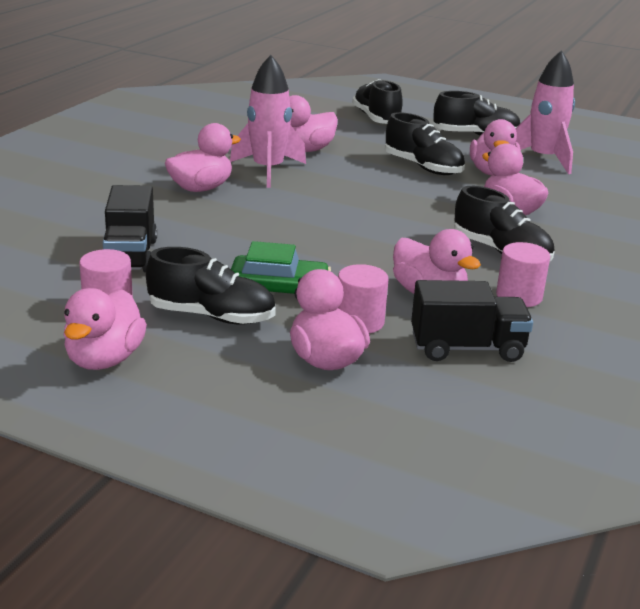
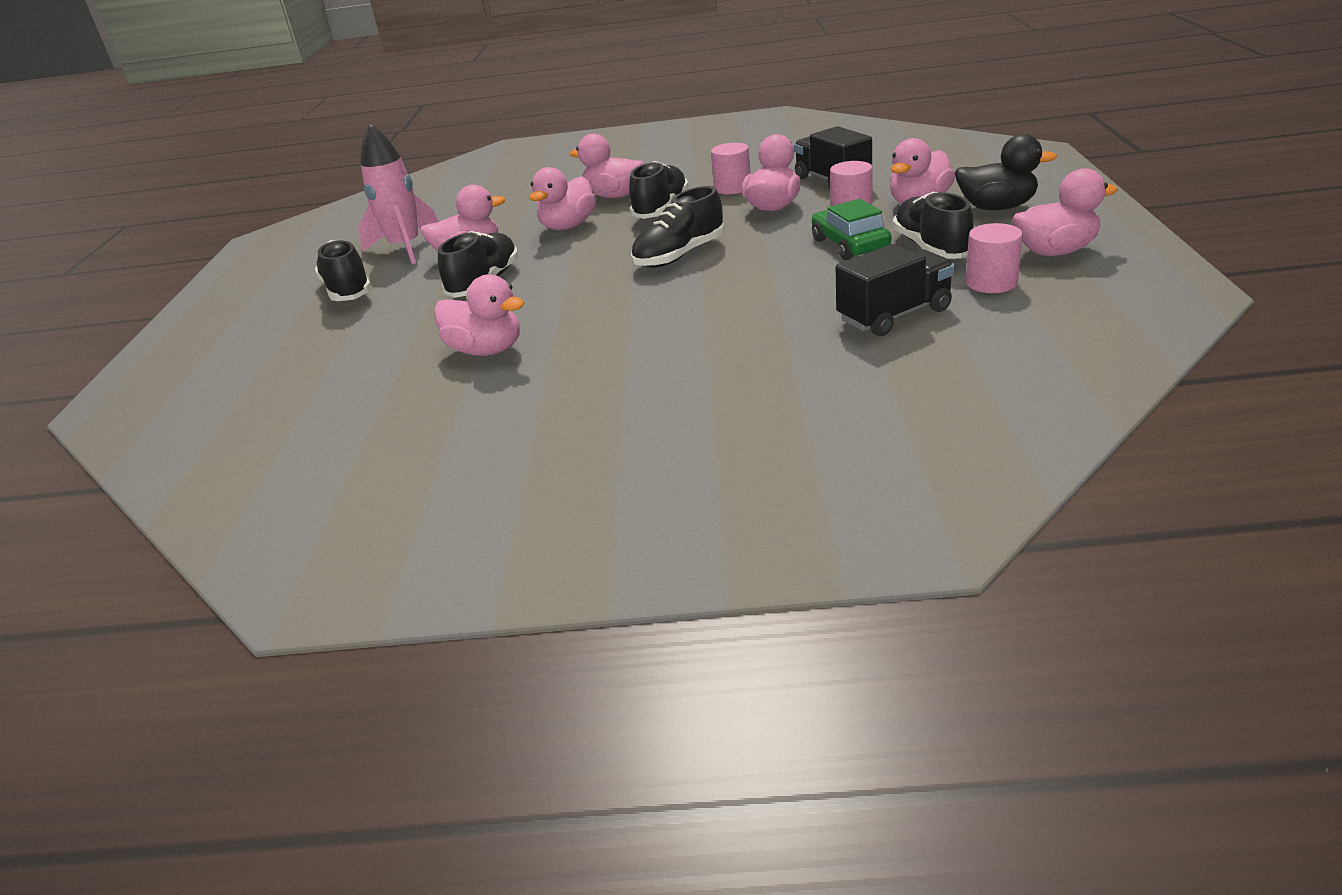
camera: 110 degrees left, 5 degrees up
(201, 188) = (683, 355): pink duck -> pink duck (614, 196)
(243, 389) = (997, 208): none -> black duck
(268, 170) = (581, 344): pink rocket -> none
(376, 118) = (316, 354): black shoe -> black shoe (679, 255)

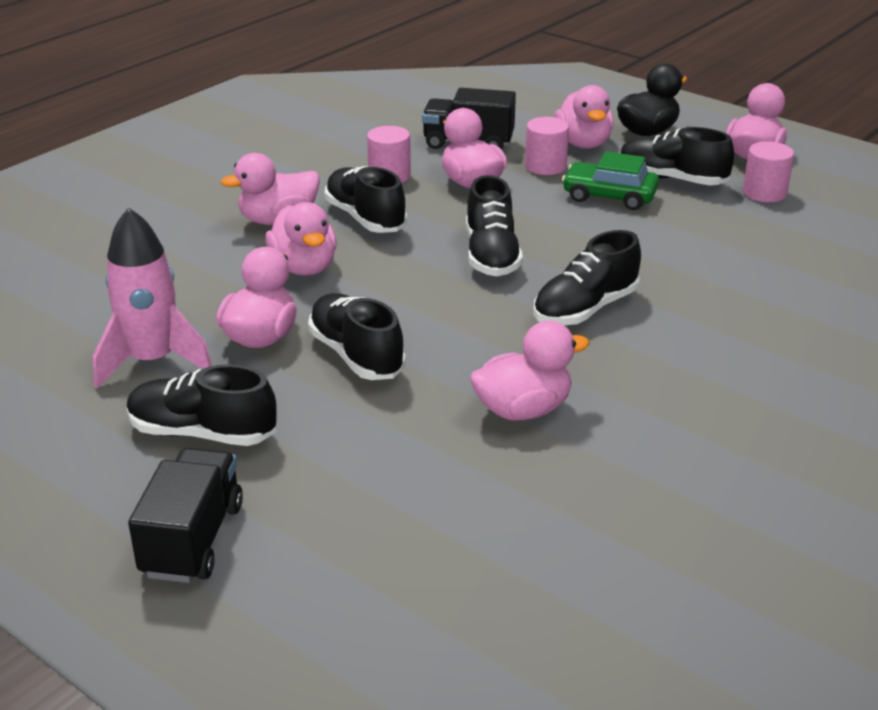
camera: 55 degrees left, 0 degrees up
(656, 310) = (585, 309): none -> black shoe
(894, 315) = (759, 240): black truck -> black truck (192, 540)

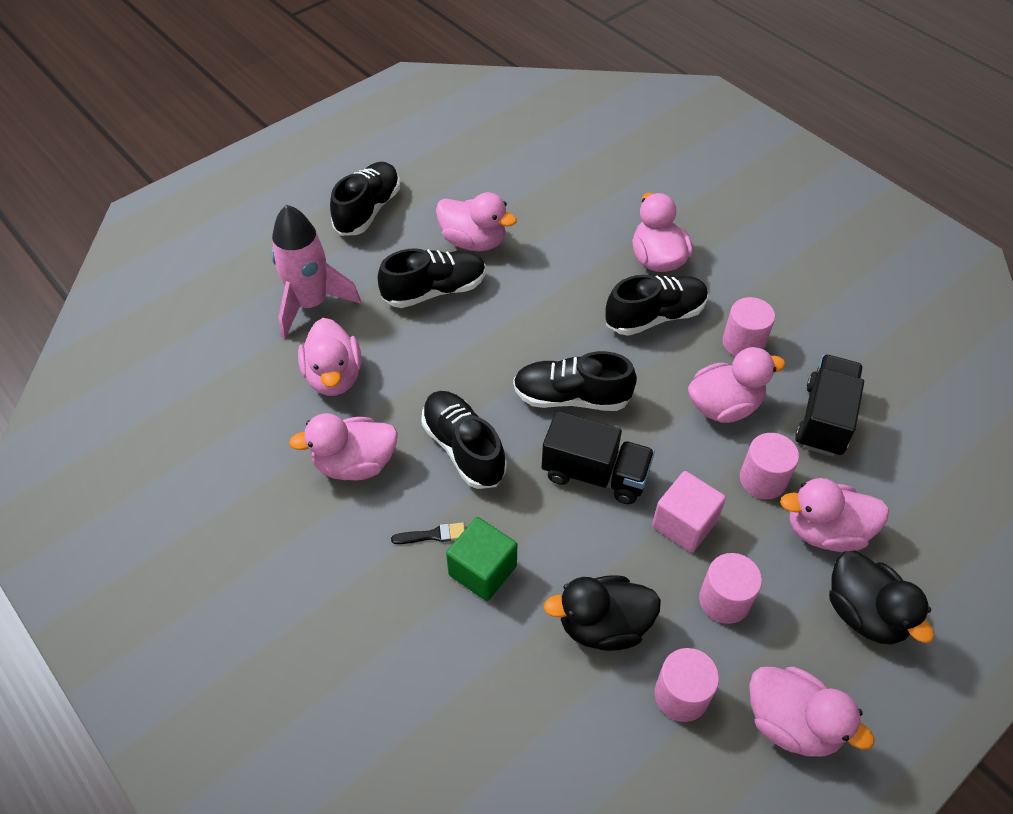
camera: 100 degrees right, 20 degrees up
(152, 361) = (458, 188): pink rocket -> pink rocket (311, 304)
(192, 540) = (268, 205): black truck -> black truck (595, 474)
(304, 267) = (572, 270): pink duck -> pink duck (355, 464)
(609, 196) = (684, 523): green car -> pink cube
(671, 179) = (724, 600): black shoe -> pink cylinder
(697, 314) = (433, 535): none -> black brush
(717, 284) = (482, 570): none -> green cube
(730, 225) = (603, 625): none -> black duck

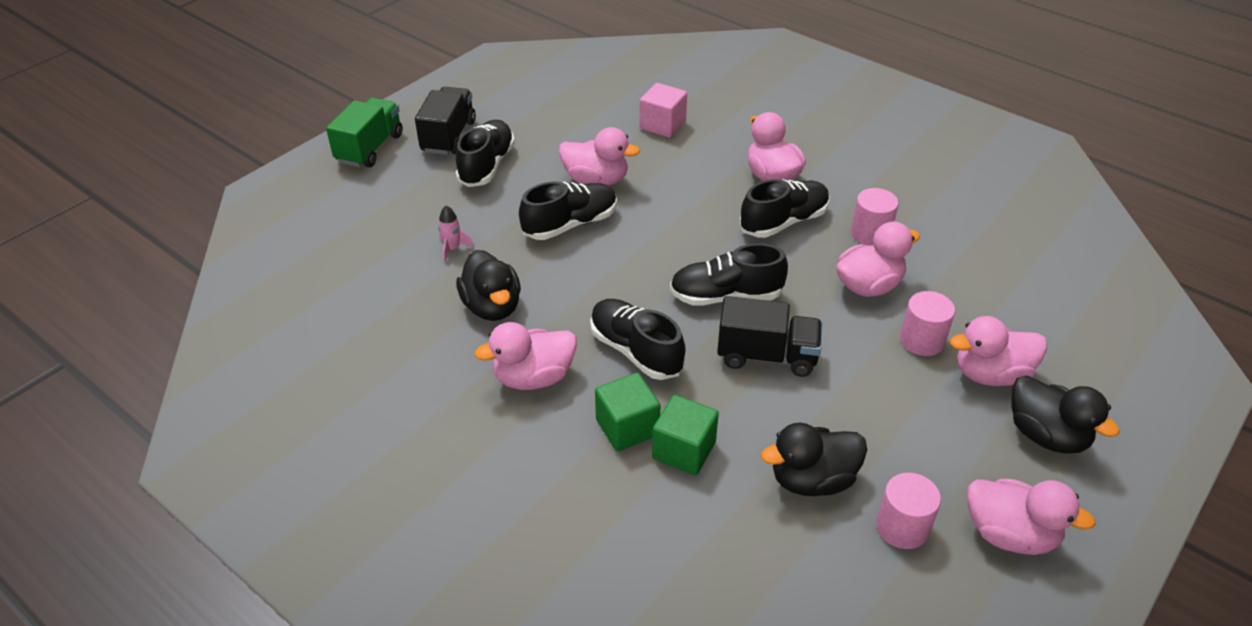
camera: 10 degrees left, 10 degrees down
(258, 175) = (370, 148): none -> green truck
(311, 304) = (452, 249): pink rocket -> pink rocket, size x0.43
(334, 376) = (492, 307): pink duck -> black duck
(433, 535) = (627, 427): black brush -> green cube
(684, 523) = (861, 385): pink cube -> pink cube (662, 125)
(724, 600) = (917, 443): pink cylinder -> none
(824, 419) = (961, 285): black truck -> black truck (448, 136)

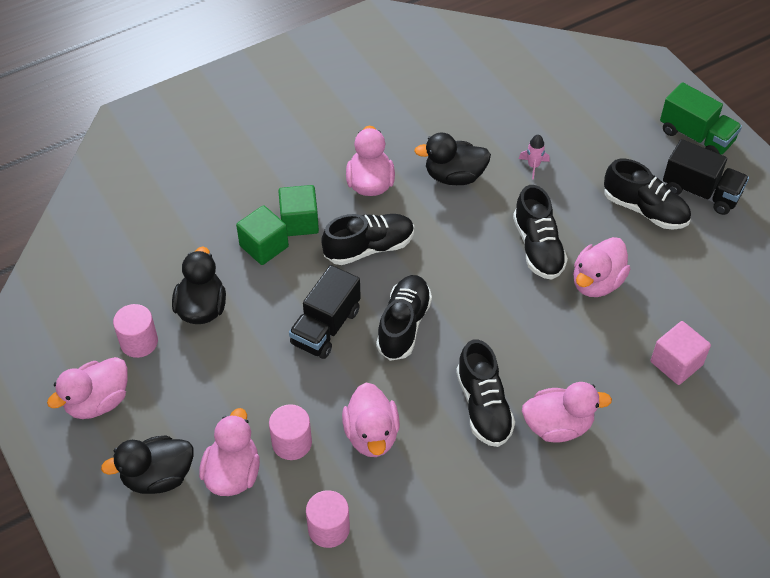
camera: 110 degrees right, 10 degrees up
(870, 234) = (440, 471): pink cylinder -> pink cylinder (328, 529)

